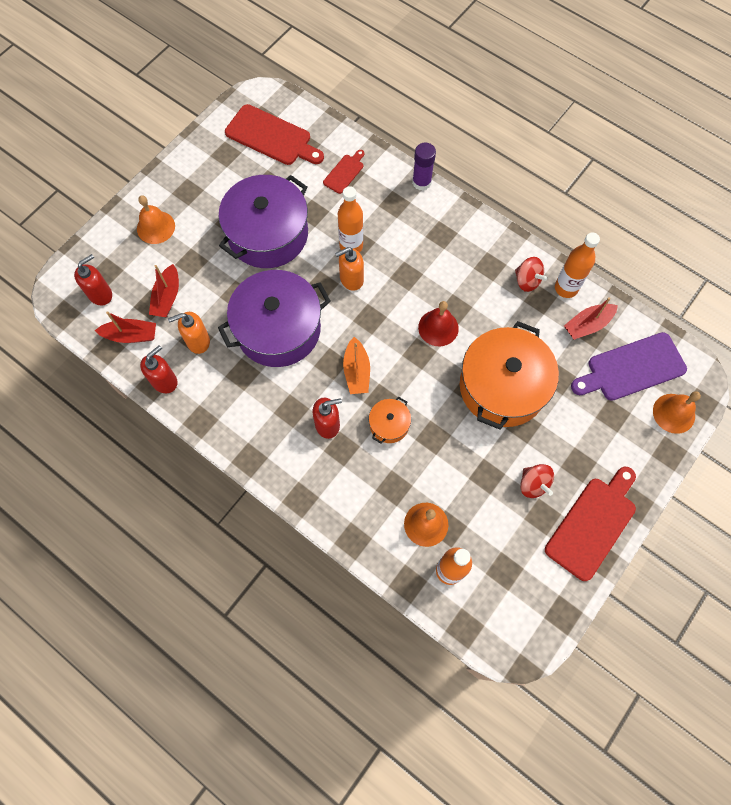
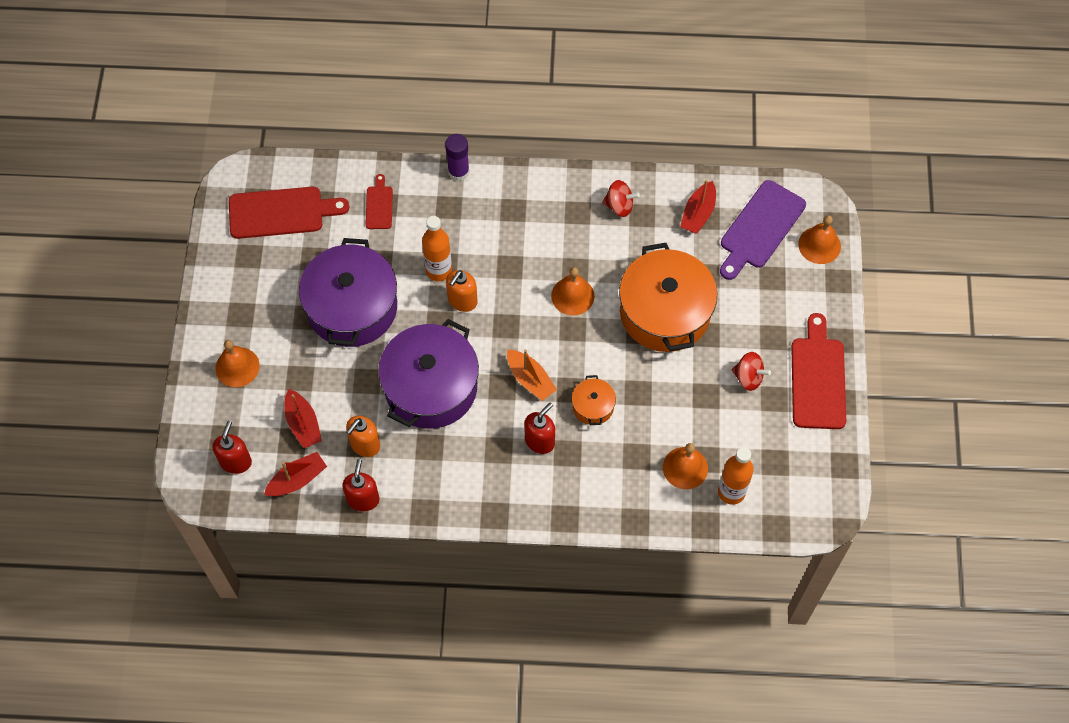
camera: 35 degrees left, 5 degrees down
(438, 328) = (572, 296): red bell -> orange bell
(566, 288) = (657, 192): orange bottle -> none

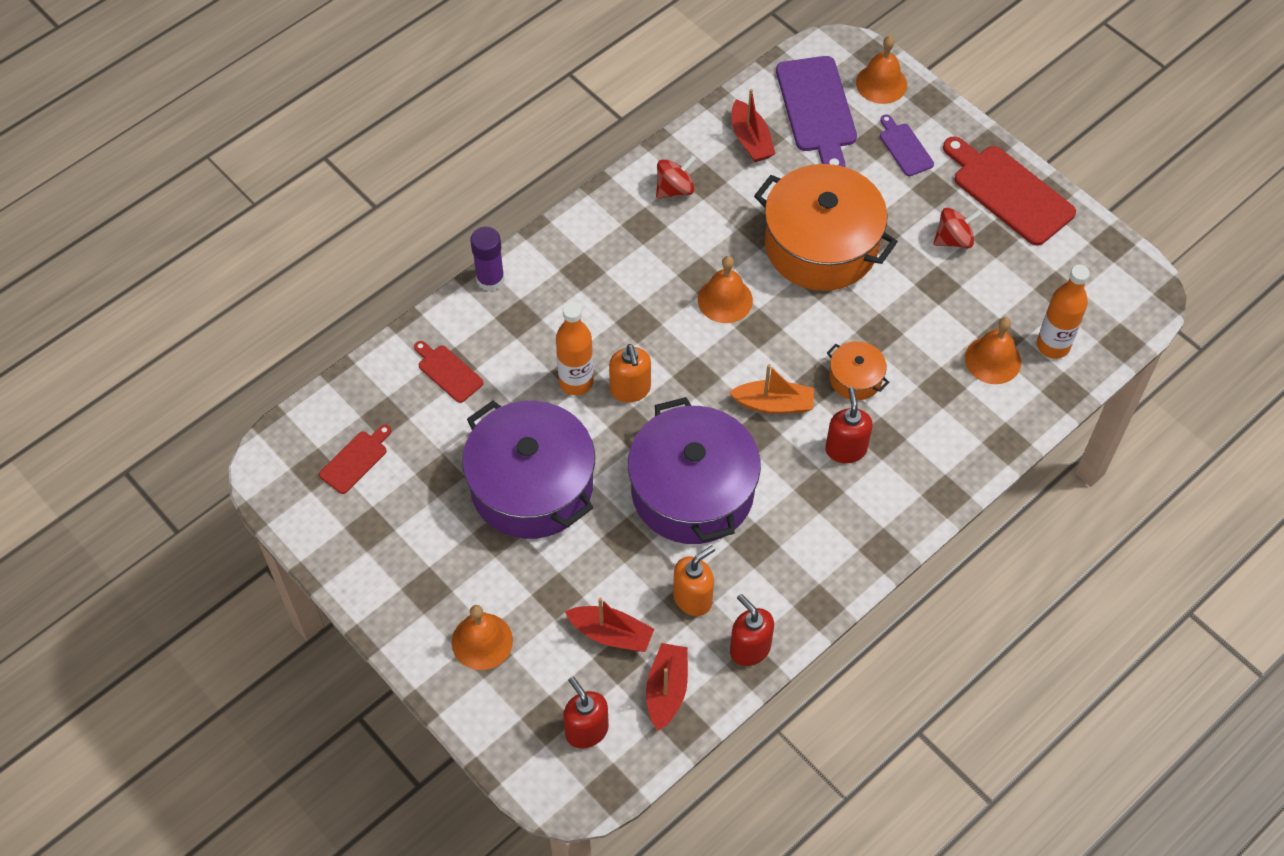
camera: 45 degrees left, 5 degrees down
(281, 212) = (355, 460): red cutting board -> red cutting board, size x0.52
(365, 445) = (693, 598): orange soap dispenser -> orange soap dispenser turned 120 degrees counterclockwise
(786, 296) = (904, 148): none -> purple cutting board

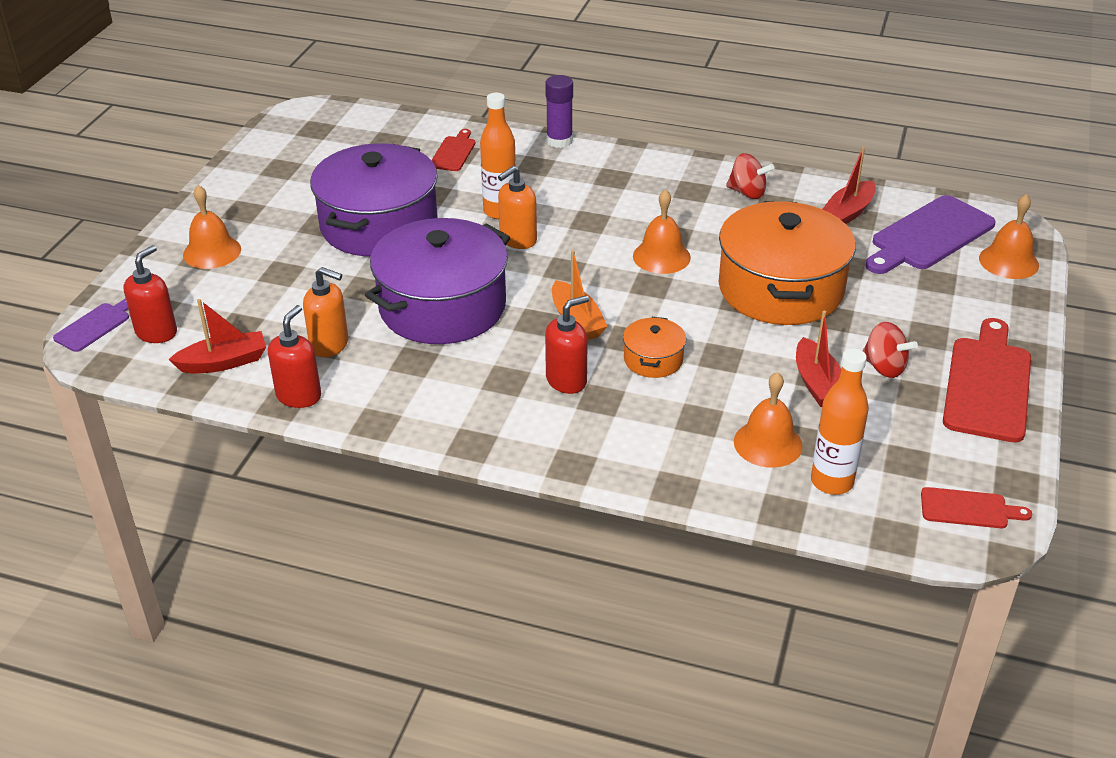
camera: 60 degrees right, 20 degrees down
(355, 460) = (338, 142): red cutting board -> red cutting board (968, 509)
(611, 634) = (262, 313): red boat -> red boat (817, 384)
(904, 148) = (953, 300): purple cutting board -> purple cutting board (95, 325)

